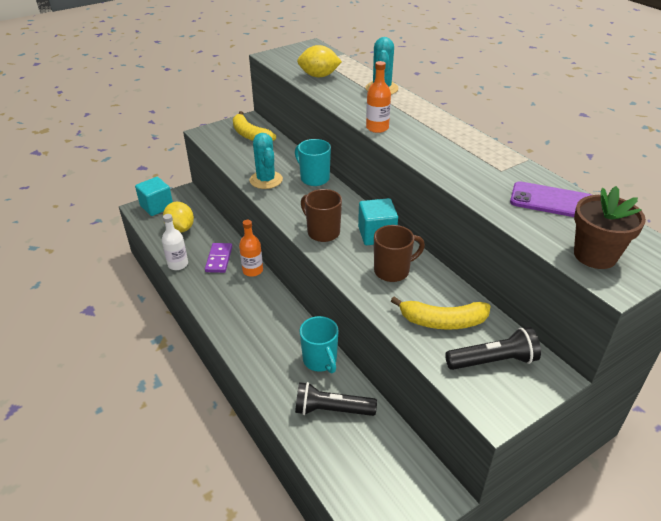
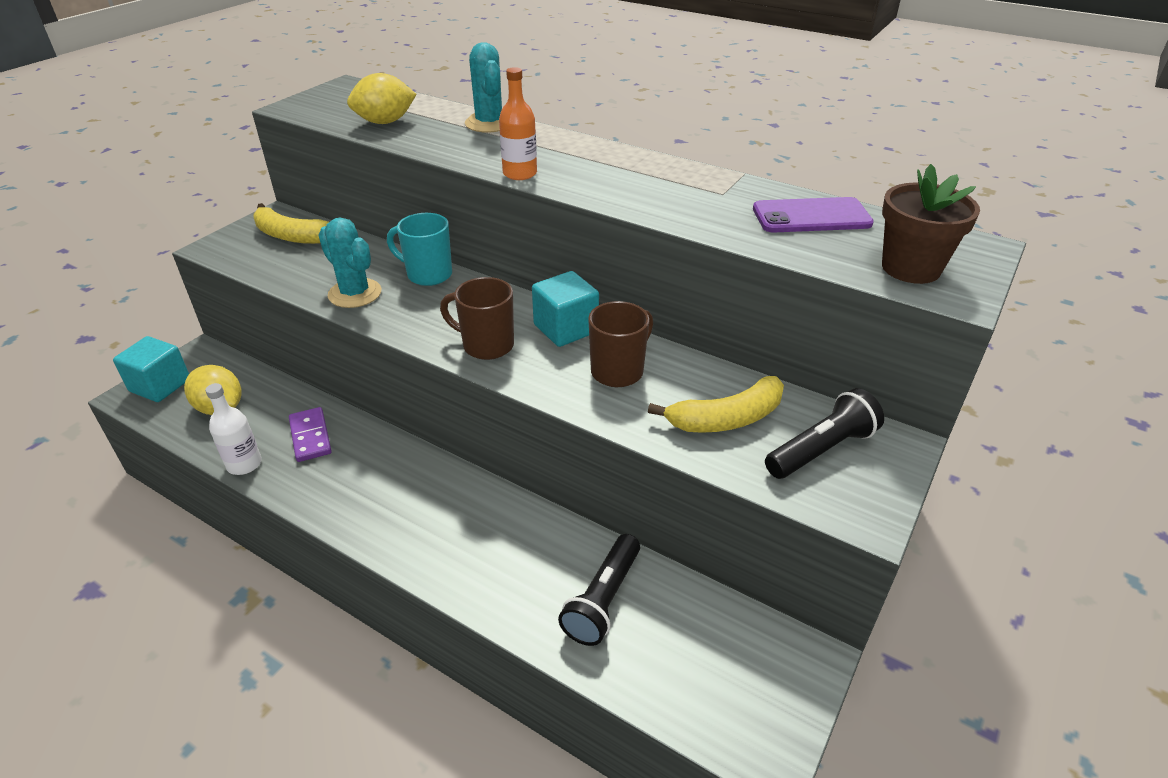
camera: 25 degrees left, 0 degrees up
(252, 270) = (374, 438): orange bottle -> none
(320, 360) = (547, 535): turquoise mug -> none
(332, 410) = (603, 600): black flashlight -> black flashlight turned 45 degrees counterclockwise

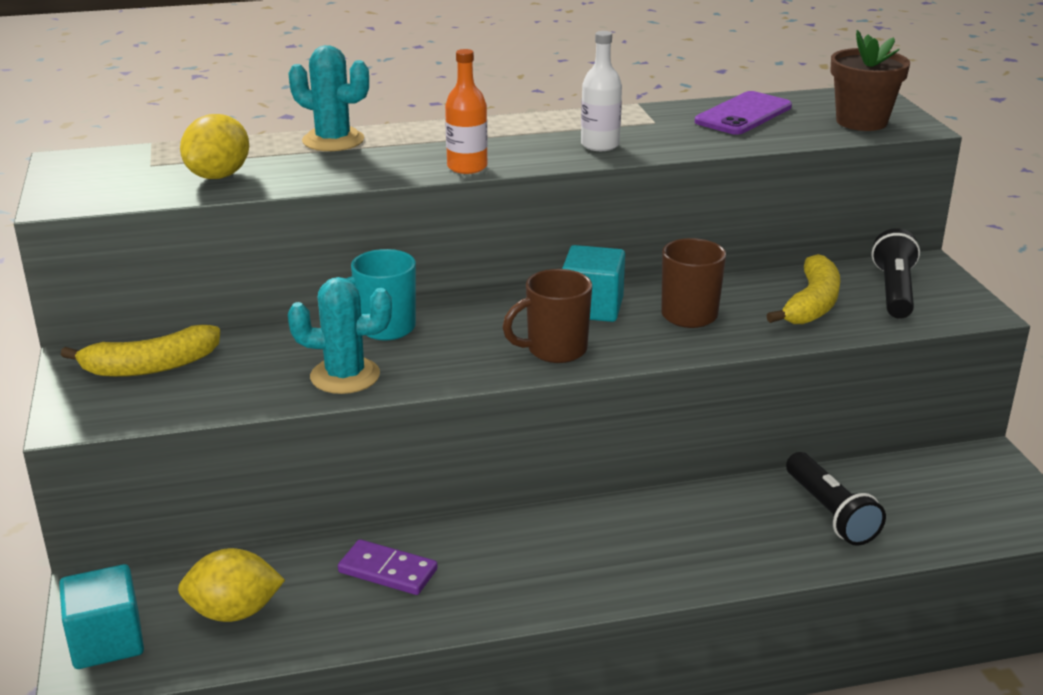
camera: 45 degrees left, 10 degrees down
(244, 464) = (363, 632): white bottle -> white bottle (600, 145)

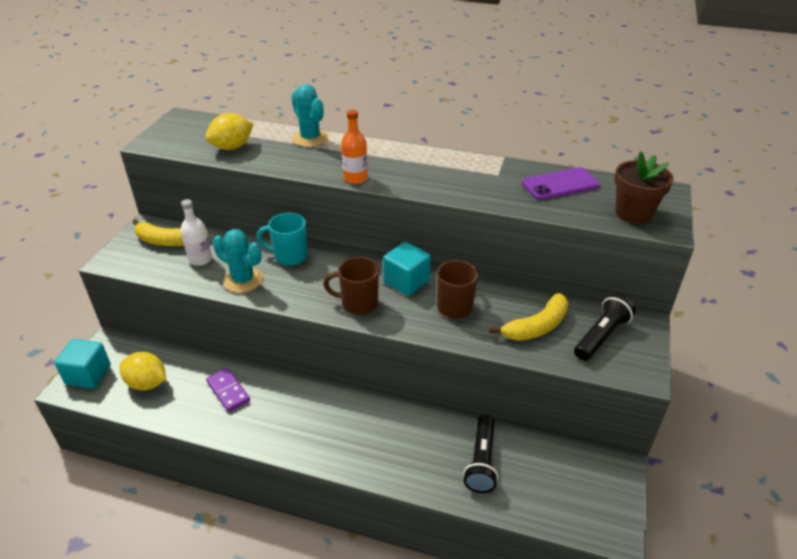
camera: 30 degrees right, 10 degrees up
(600, 145) = (445, 183): white bottle -> white bottle (200, 259)

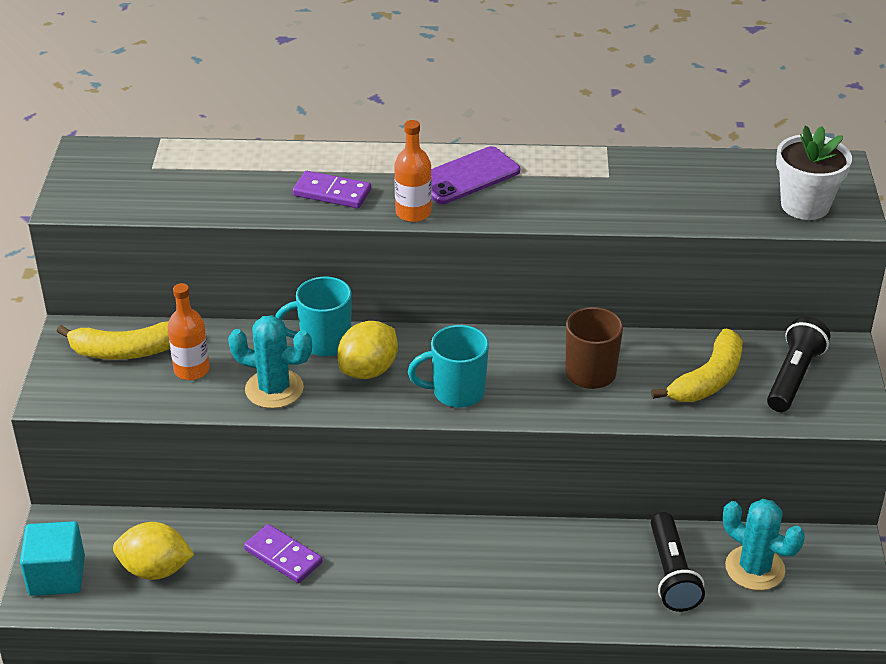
camera: 15 degrees left, 0 degrees up
(200, 259) = (191, 370): white bottle -> orange bottle
(232, 147) = (202, 191): yellow lemon -> yellow lemon (368, 370)
(310, 138) = (312, 159): turquoise cactus -> turquoise cactus (754, 568)
(310, 159) = (332, 193): none -> purple domino
(358, 303) = (456, 392): brown mug -> turquoise mug
(406, 281) = (509, 349): turquoise cube -> none
(560, 184) = (697, 178): purple phone -> purple phone (467, 176)
(633, 213) = (805, 205): brown flower pot -> white flower pot

